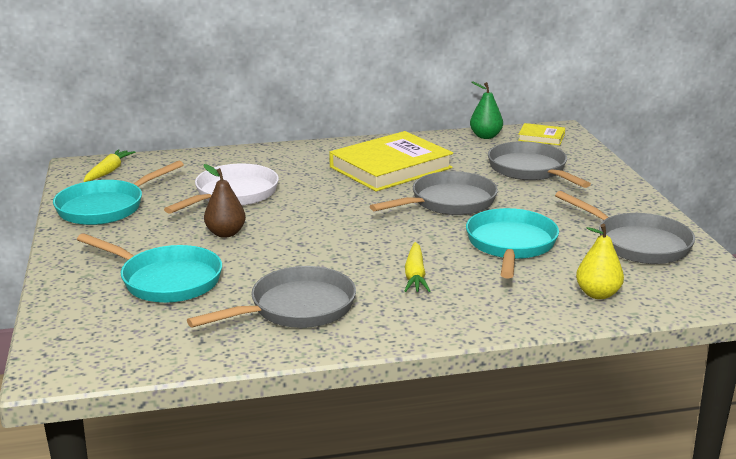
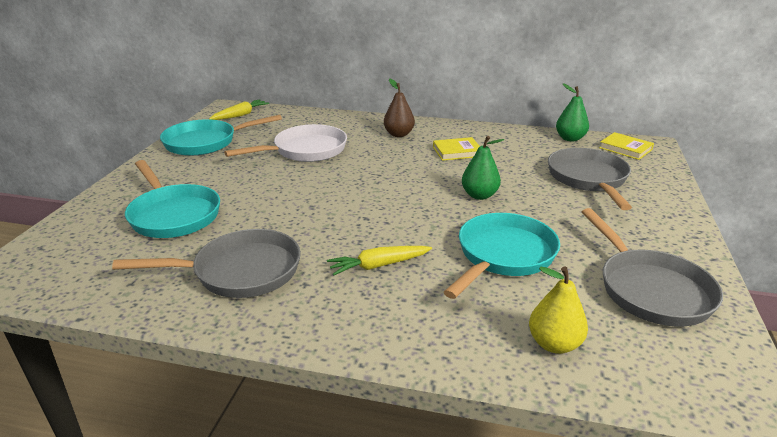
camera: 25 degrees right, 5 degrees up
(225, 233) = (263, 183): brown pear -> brown pear (399, 134)
(391, 167) = (457, 152): yellow book -> yellow book, size x0.46
(415, 275) = (378, 265): yellow carrot -> yellow carrot turned 45 degrees clockwise
(448, 202) = (479, 195): grey pan -> green pear

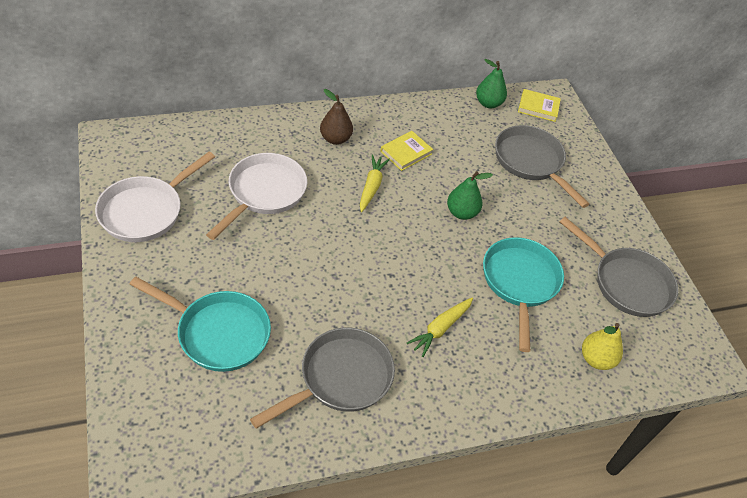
camera: 35 degrees left, 20 degrees up
(206, 142) = (146, 211): turquoise pan -> white pan
(240, 115) = (140, 149): yellow carrot -> yellow carrot (371, 187)

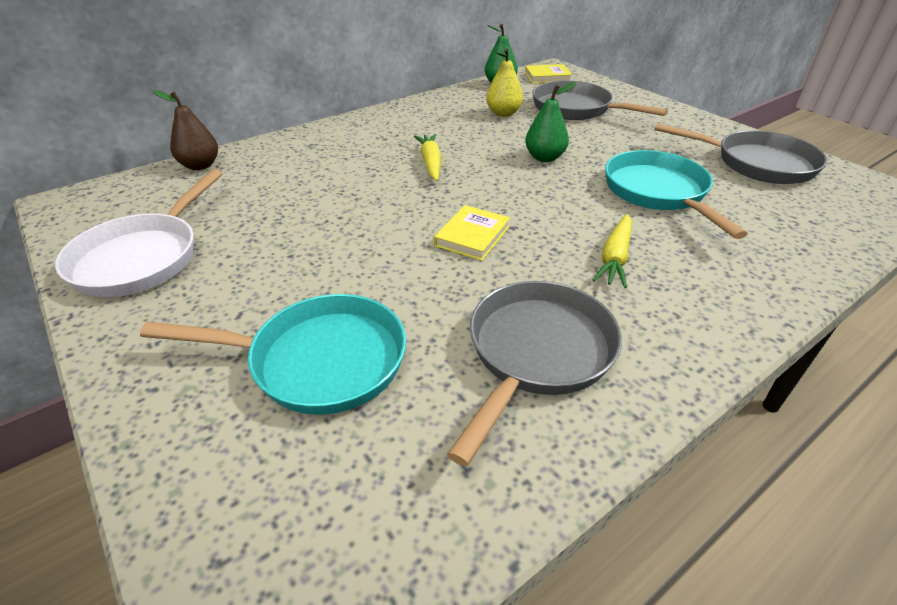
camera: 15 degrees left, 10 degrees down
(264, 193) = (304, 199): white pan -> none
(335, 139) = (363, 139): brown pear -> brown pear (200, 165)
(406, 153) = (447, 131): yellow book -> yellow book (472, 236)
(596, 359) = (804, 230): yellow pear -> yellow pear (503, 113)

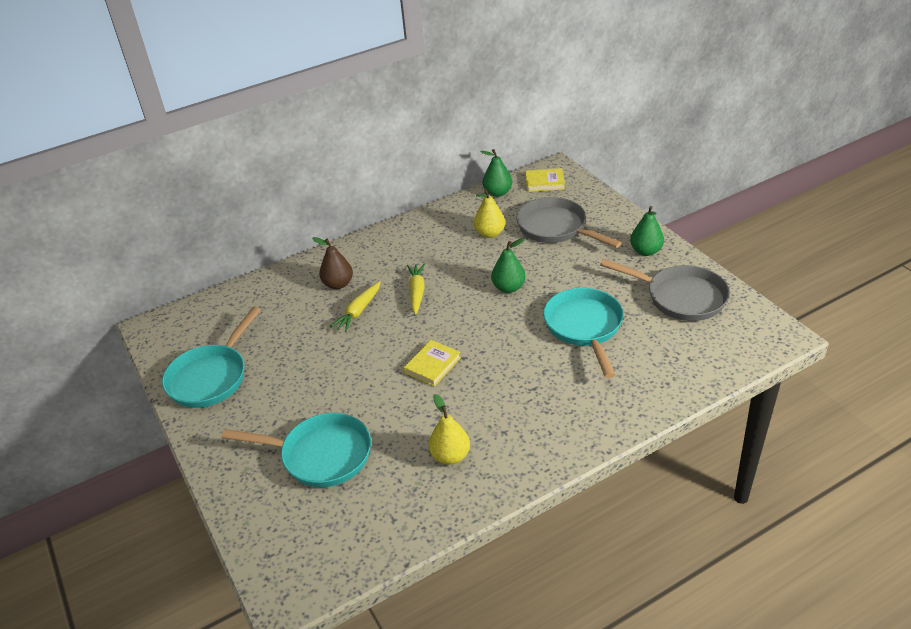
camera: 10 degrees right, 0 degrees up
(143, 257) = (211, 377): white pan -> turquoise pan
(200, 165) = (242, 292): brown pear -> brown pear (338, 284)
(536, 354) = (450, 456): grey pan -> yellow pear
(615, 258) = (527, 386): yellow carrot -> yellow carrot (359, 311)
(689, 126) = (646, 251): none -> green pear

